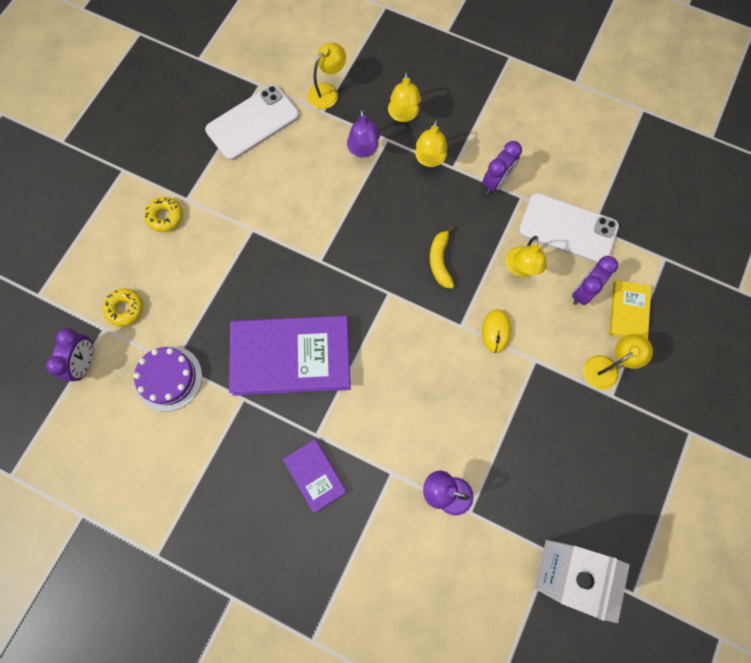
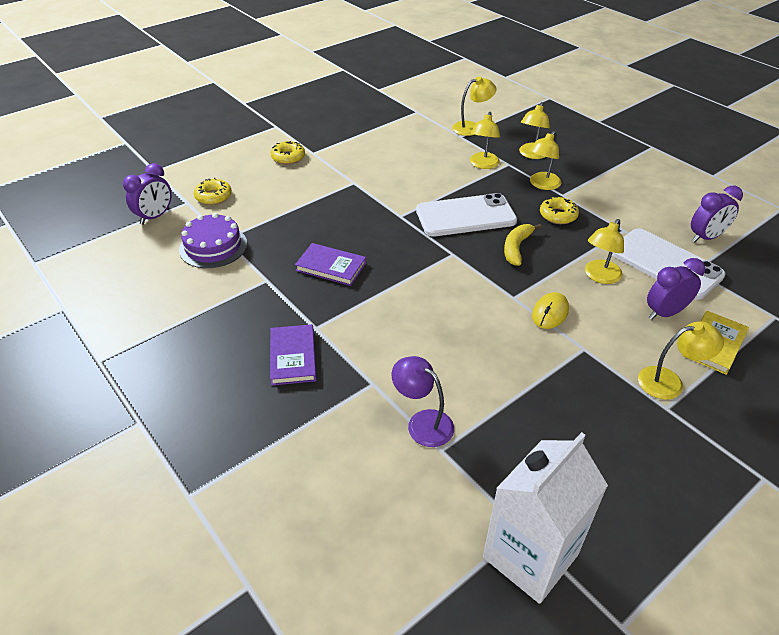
camera: 25 degrees right, 30 degrees down
(253, 123) = (397, 128): white phone -> white phone (465, 216)
(291, 356) = (331, 267): purple book -> purple book, size x0.50
(363, 150) = (483, 164): purple lamp -> yellow lamp
(459, 200) = (558, 215): none -> yellow donut
(496, 182) = (601, 214): purple clock -> purple clock (706, 237)

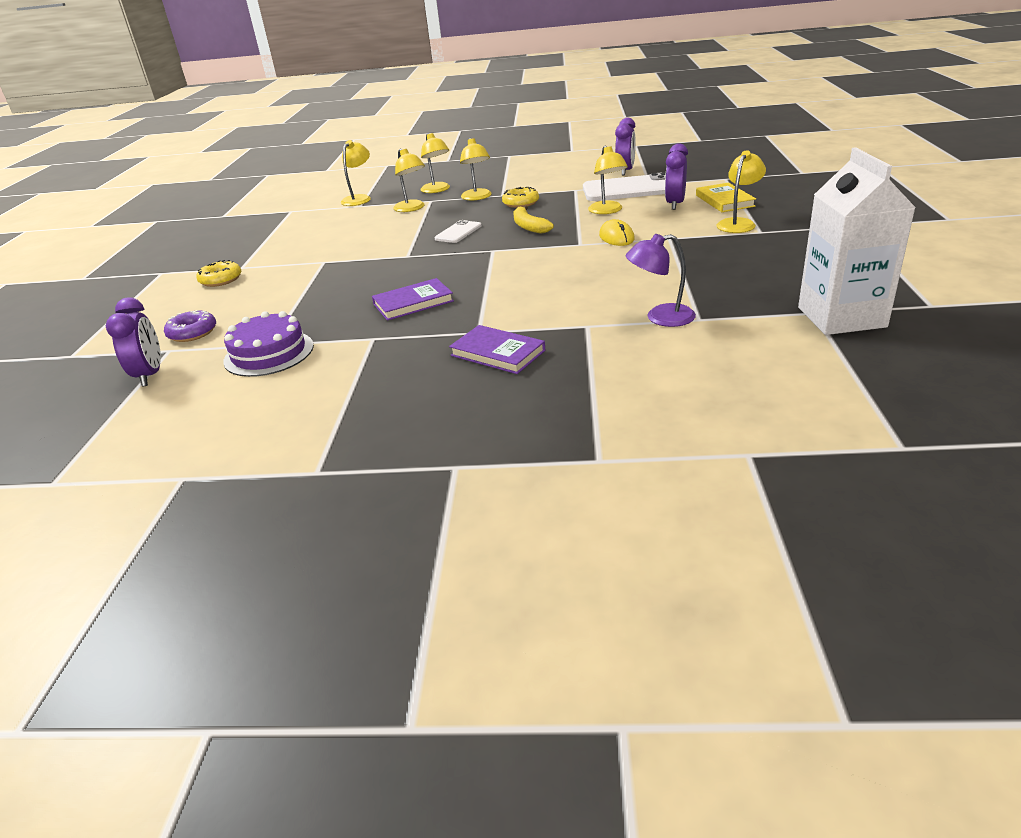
camera: 45 degrees left, 10 degrees down
(213, 196) = (192, 333): yellow donut -> purple donut
(465, 216) = (458, 232): white phone -> white phone, size x0.51

